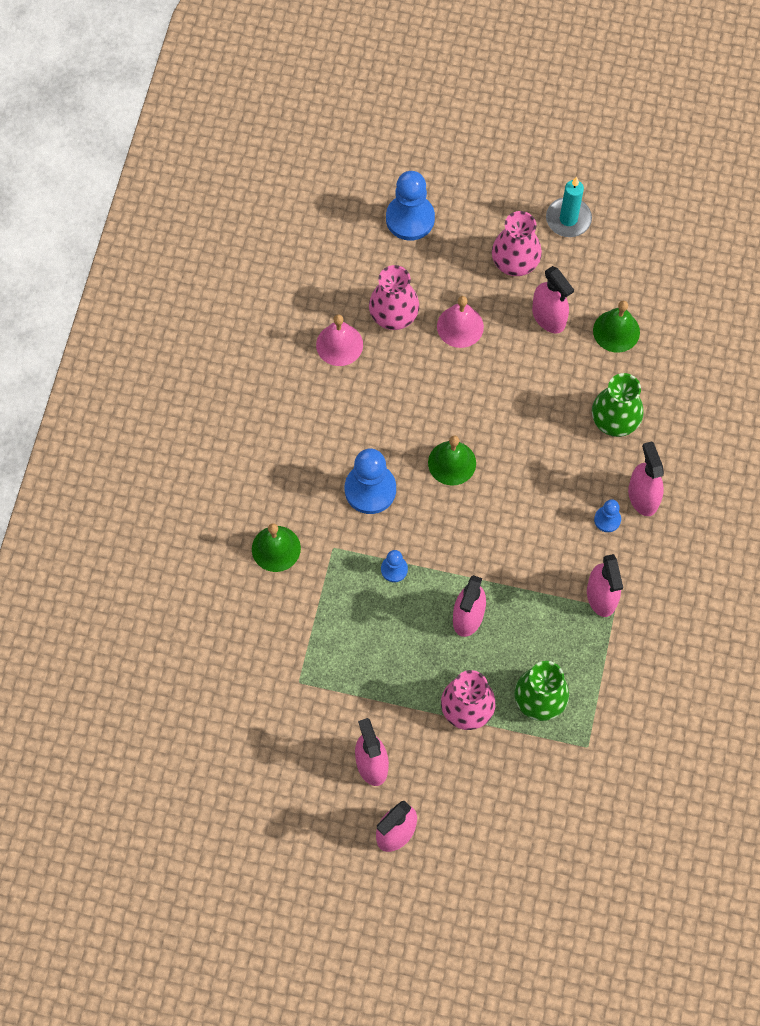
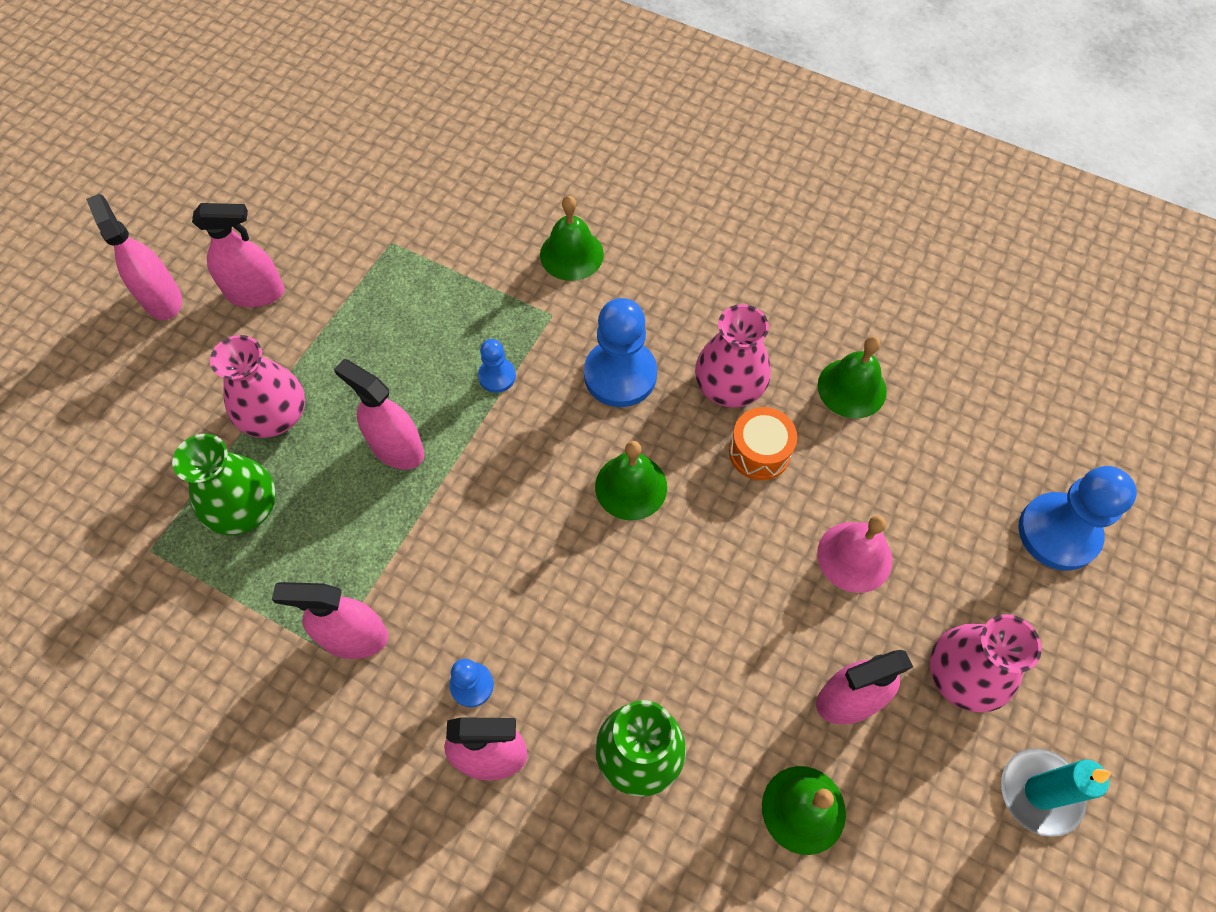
camera: 105 degrees right, 5 degrees down
(339, 344) = (852, 388): pink bell -> green bell
(393, 314) = (891, 469): pink vase -> pink vase (729, 385)
(404, 391) = (759, 452): none -> orange drum

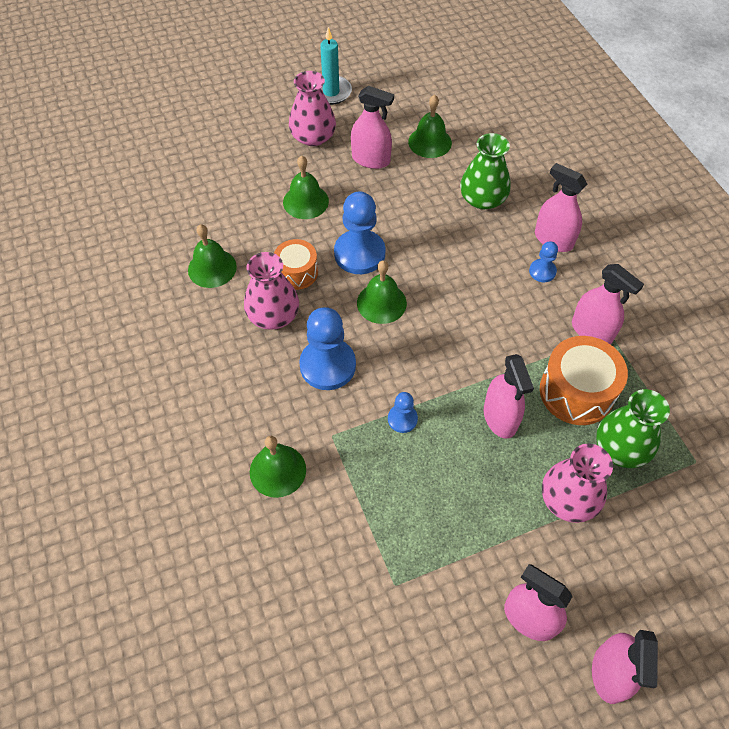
camera: 140 degrees left, 5 degrees down
(329, 539) = (576, 392): none -> orange drum
(854, 556) = (305, 201): pink bell -> green bell
(1058, 533) = (205, 151): blue pawn -> blue pawn (359, 253)

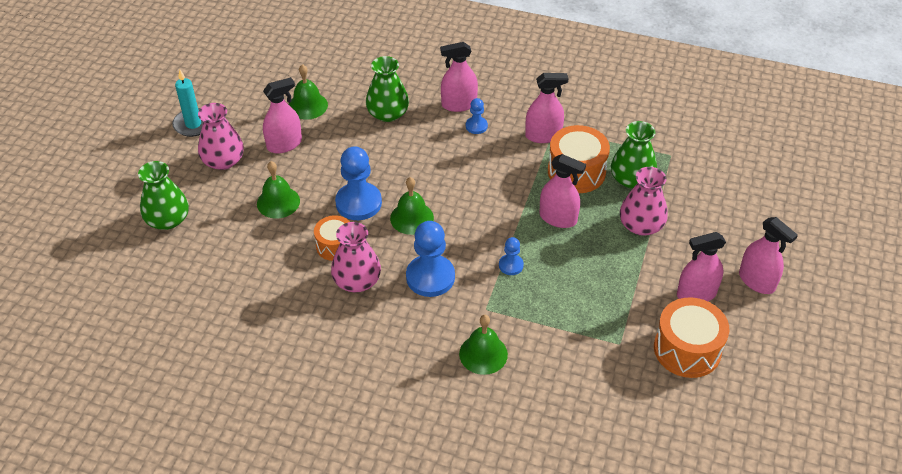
camera: 50 degrees left, 10 degrees down
(212, 268) = (275, 290): green bell -> none
(220, 151) = (168, 220): none -> green vase
(446, 659) = (687, 349): none -> orange drum

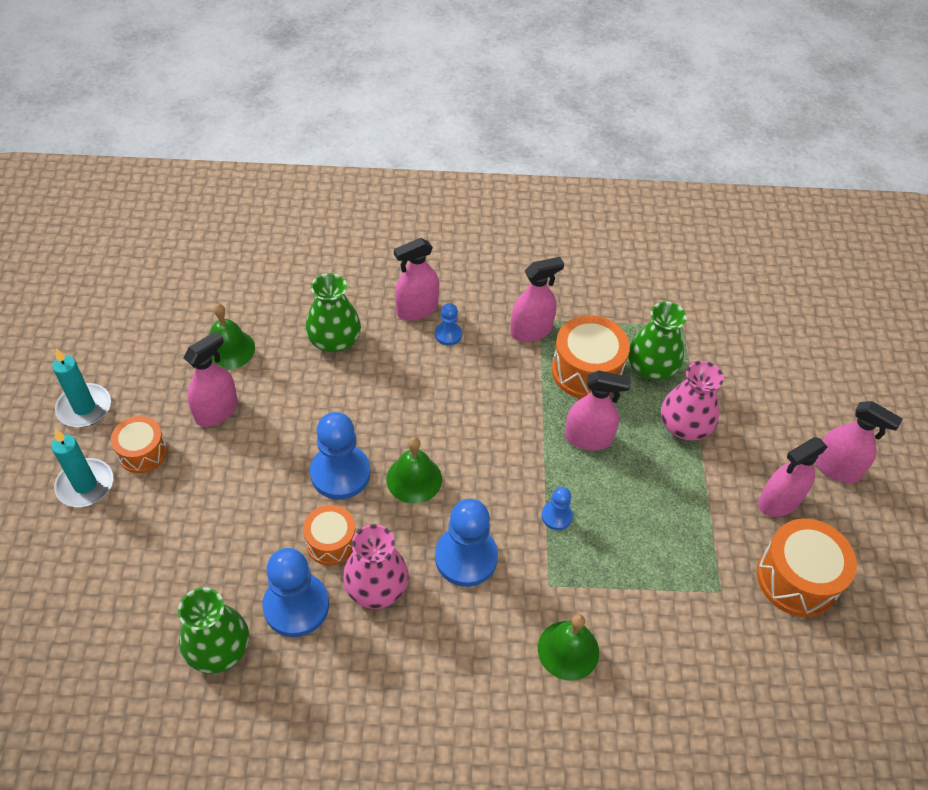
camera: 20 degrees left, 5 degrees up
(168, 220) = (93, 558): green vase -> green vase (218, 648)
(177, 173) = (85, 485): none -> turquoise candle
(223, 161) = (142, 452): pink vase -> orange drum
(278, 202) = (236, 496): green bell -> none
(295, 280) = (296, 606): none -> blue pawn

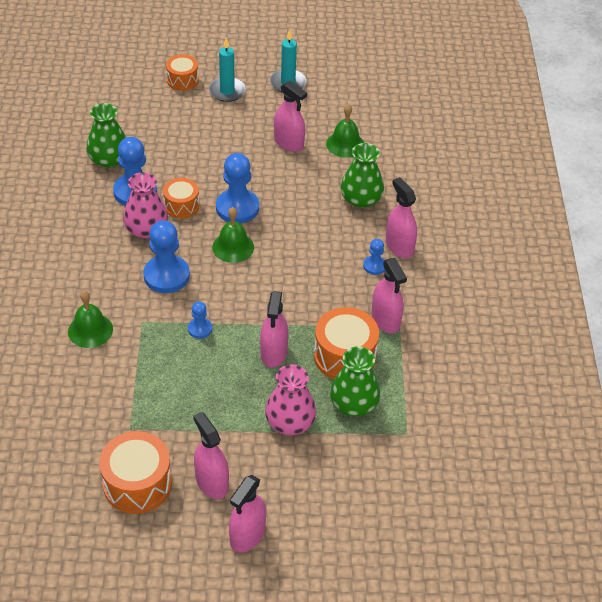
camera: 90 degrees right, 5 degrees down
(142, 452) = (252, 112): orange drum -> orange drum (182, 80)

